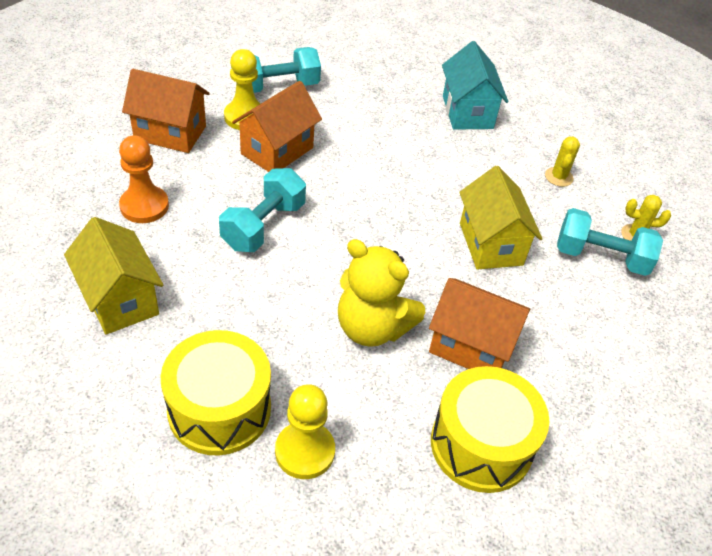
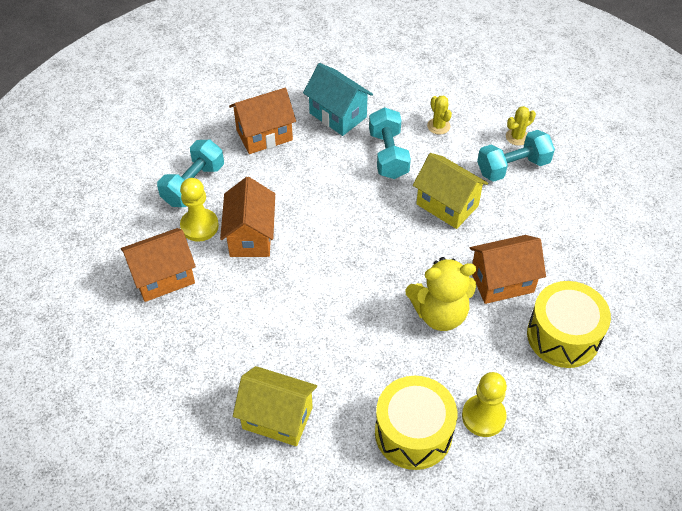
camera: 35 degrees left, 5 degrees up
(144, 206) = (213, 344): orange pawn -> none
(264, 226) = (305, 297): turquoise dumbbell -> turquoise dumbbell (388, 154)
(382, 88) = (264, 135): none -> orange house

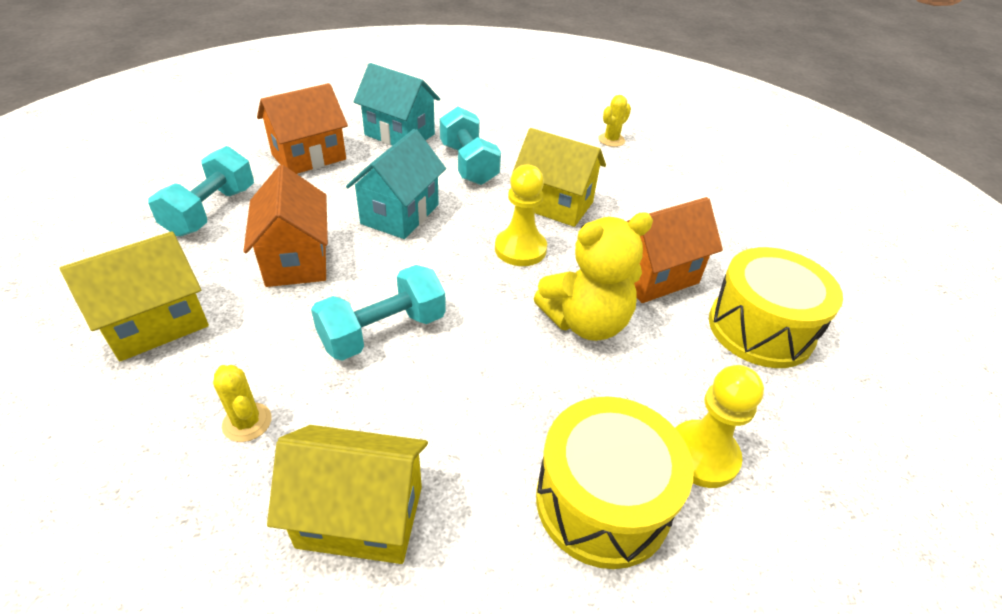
camera: 15 degrees left, 10 degrees down
(163, 277) = (156, 324): orange house -> yellow house
(199, 226) = (219, 255): yellow pawn -> yellow pawn (520, 249)
(327, 202) = (400, 214): none -> turquoise house
(438, 126) = (520, 137): yellow cactus -> yellow cactus (247, 422)
(513, 167) = (618, 165): turquoise dumbbell -> turquoise dumbbell (383, 331)

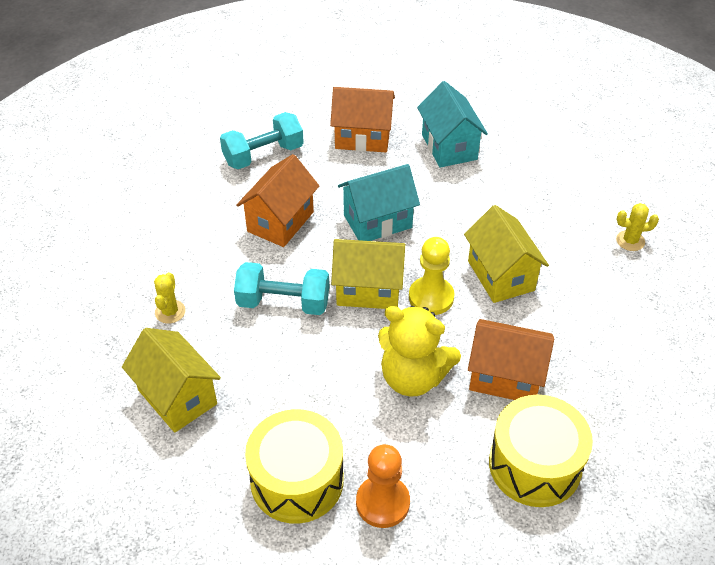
camera: 45 degrees right, 5 degrees up
(156, 324) = (174, 223): yellow house -> yellow house (368, 290)
(468, 164) = (474, 203): turquoise dumbbell -> none
(702, 455) = (382, 502): yellow pawn -> orange pawn

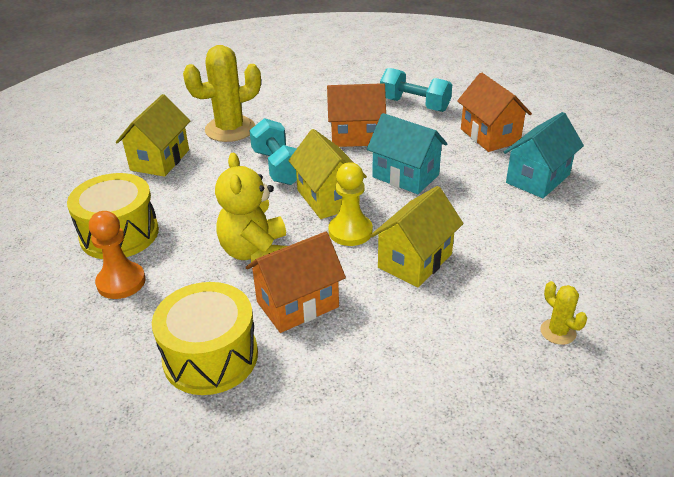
camera: 60 degrees right, 10 degrees down
(170, 312) = (230, 129): yellow cactus -> yellow cactus, size x2.13
(505, 377) = (297, 304): orange house -> orange house turned 75 degrees clockwise

